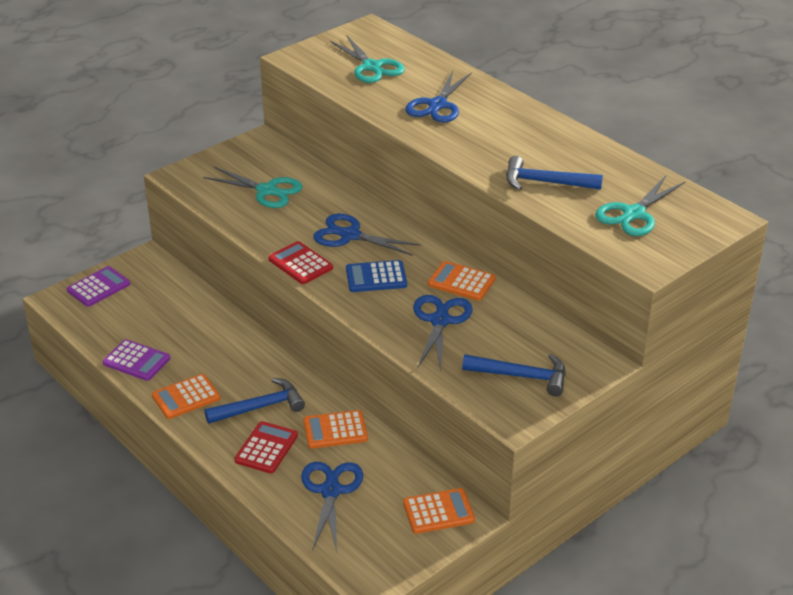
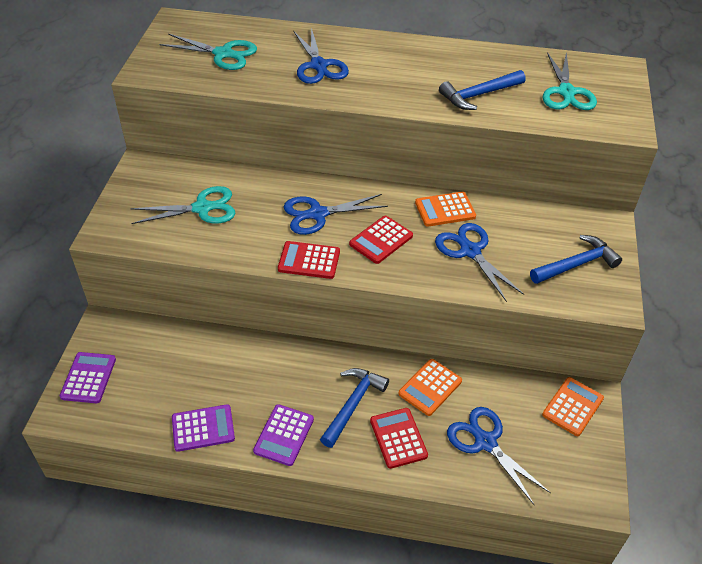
camera: 40 degrees left, 10 degrees up
(186, 397) = (284, 435): orange calculator -> purple calculator
(376, 277) = (381, 240): blue calculator -> red calculator

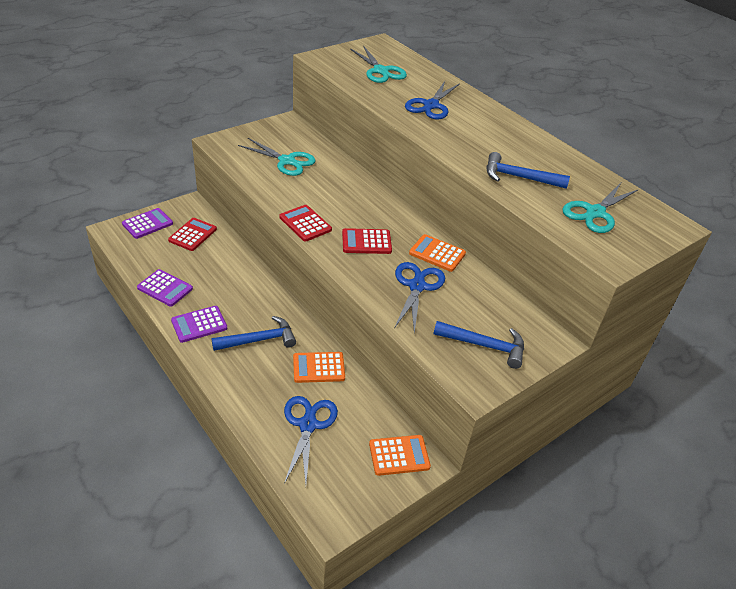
camera: 40 degrees right, 5 degrees down
(318, 214) = (349, 204): blue scissors -> none
(398, 438) = (258, 378): red calculator -> red calculator (192, 235)

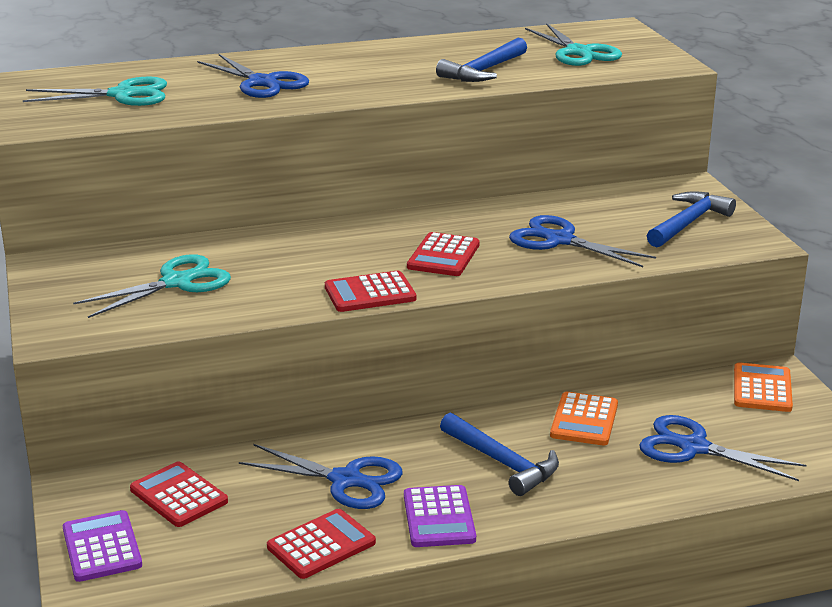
camera: 65 degrees left, 15 degrees down
(165, 288) = (321, 545): purple calculator -> red calculator
(222, 284) = (345, 480): none -> blue scissors
(259, 340) = (502, 463): blue hammer -> blue hammer turned 135 degrees clockwise
(437, 253) = (495, 215): orange calculator -> none

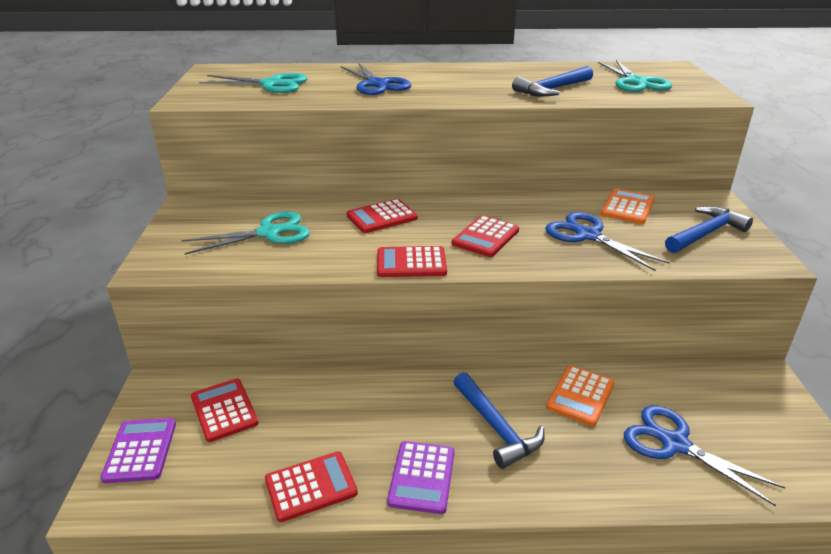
camera: 15 degrees right, 5 degrees up
(308, 248) = (382, 217): none -> red calculator
(345, 480) = (359, 420): blue scissors -> none
(762, 389) = (750, 391): orange calculator -> orange calculator (627, 207)

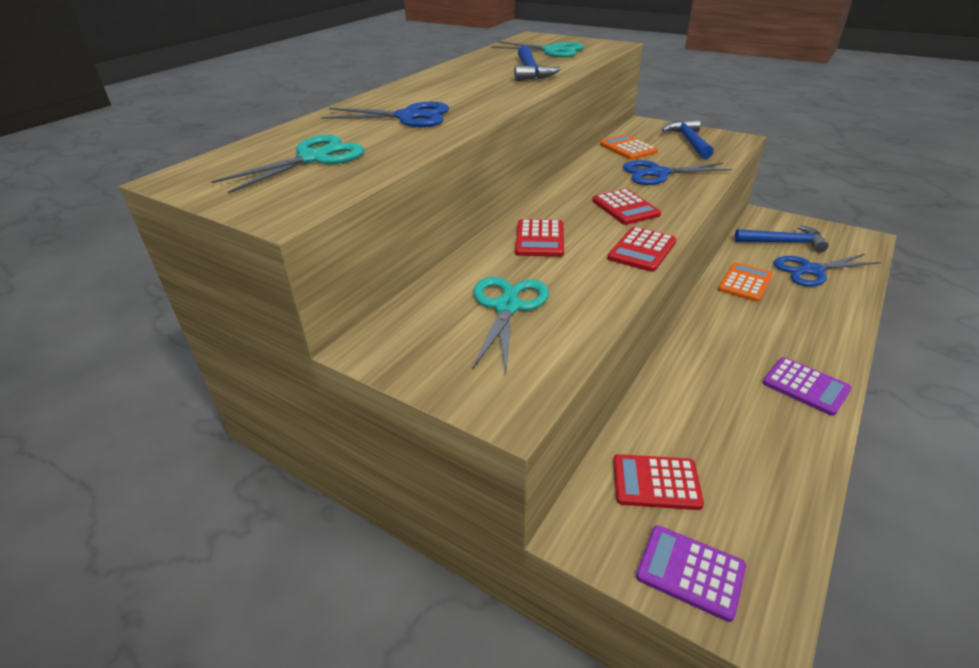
camera: 55 degrees left, 5 degrees up
(311, 486) = (795, 453): red calculator -> none
(496, 428) = (763, 330): blue hammer -> blue hammer (784, 242)
(580, 396) = (745, 283): orange calculator -> orange calculator turned 120 degrees counterclockwise

